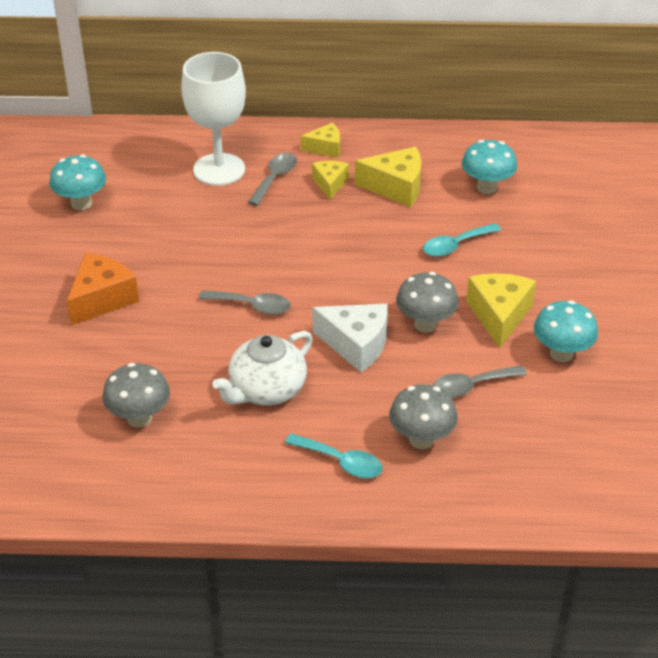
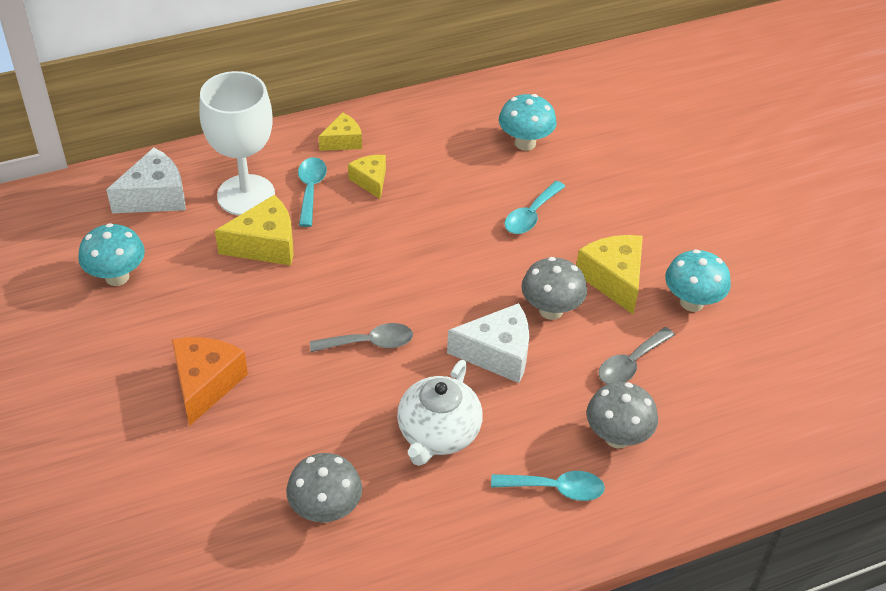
camera: 25 degrees left, 5 degrees up
(146, 153) = (155, 196): none -> white cheese
(275, 178) = (310, 189): grey spoon -> turquoise spoon
(396, 187) = (438, 166): yellow cheese -> yellow cheese (265, 245)

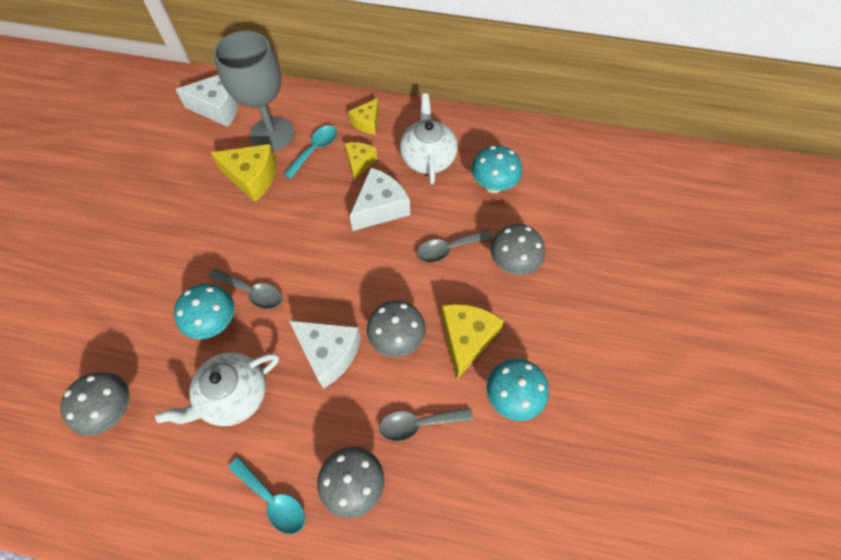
camera: 35 degrees right, 15 degrees up
(117, 277) = (149, 155): turquoise mushroom -> turquoise mushroom (215, 323)
(205, 384) = (130, 263): orange cheese -> none
(246, 195) = (272, 134): white goblet -> grey goblet
(343, 141) = (367, 122): yellow cheese -> yellow cheese turned 120 degrees clockwise
(431, 211) = (380, 208): none -> white cheese
(438, 146) = (428, 158): none -> white teapot
(531, 215) = (448, 249): turquoise spoon -> grey spoon
(601, 200) = (513, 264): none -> grey mushroom

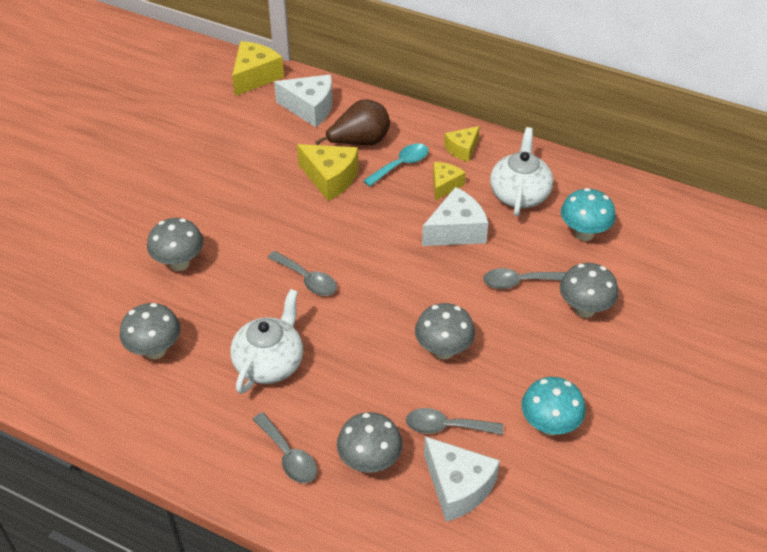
camera: 15 degrees right, 15 degrees down
(122, 303) = (179, 263): none -> grey mushroom
(215, 323) = (265, 298): turquoise mushroom -> none
(234, 396) = (270, 363): white teapot -> white teapot turned 135 degrees clockwise
(272, 134) = (359, 142): grey goblet -> brown pear
(273, 500) = (288, 456): turquoise spoon -> grey spoon
(329, 354) = (371, 348): white cheese -> white cheese (458, 487)
(466, 339) = (515, 366): yellow cheese -> yellow cheese (255, 76)

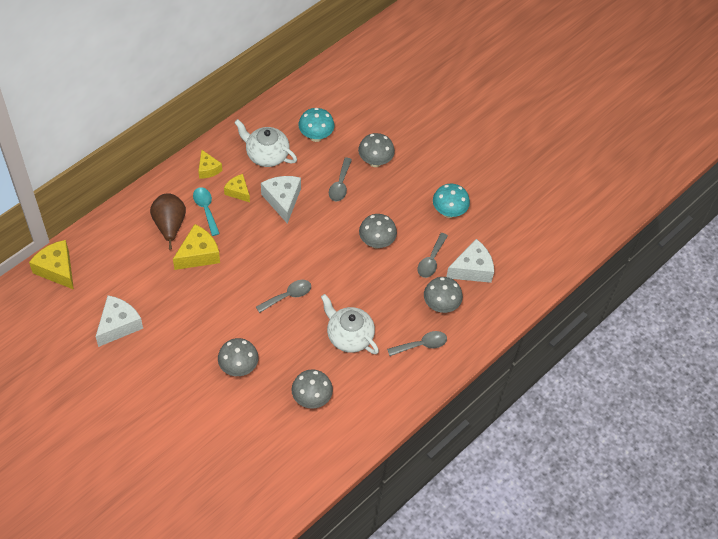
camera: 75 degrees left, 10 degrees up
(310, 108) = (115, 244): white cheese -> white cheese (118, 325)

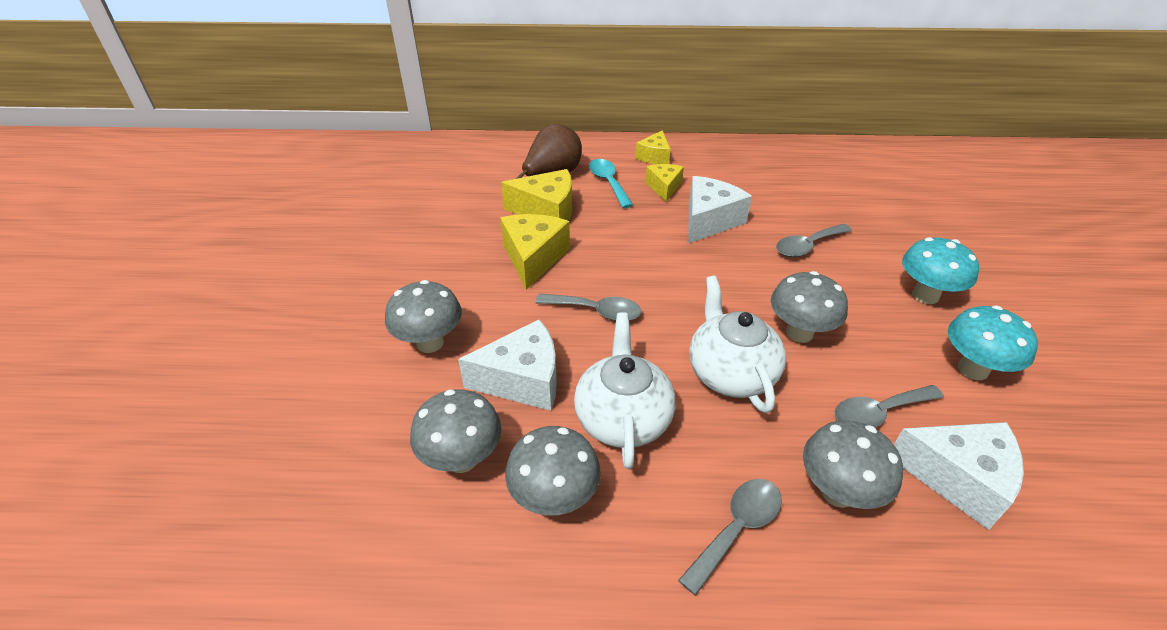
camera: 50 degrees right, 15 degrees down
(57, 269) = (404, 149): yellow cheese -> yellow cheese (533, 258)
(118, 325) = (381, 218): white cheese -> white cheese (523, 380)
(206, 209) = (608, 182): turquoise spoon -> turquoise spoon turned 45 degrees counterclockwise
(266, 155) = (737, 177): white teapot -> white teapot (730, 373)
(316, 136) = (822, 191): turquoise mushroom -> turquoise mushroom (925, 295)
(375, 161) = (887, 250): grey mushroom -> grey mushroom (554, 498)
(421, 345) = (737, 529): grey spoon -> grey spoon turned 75 degrees counterclockwise

